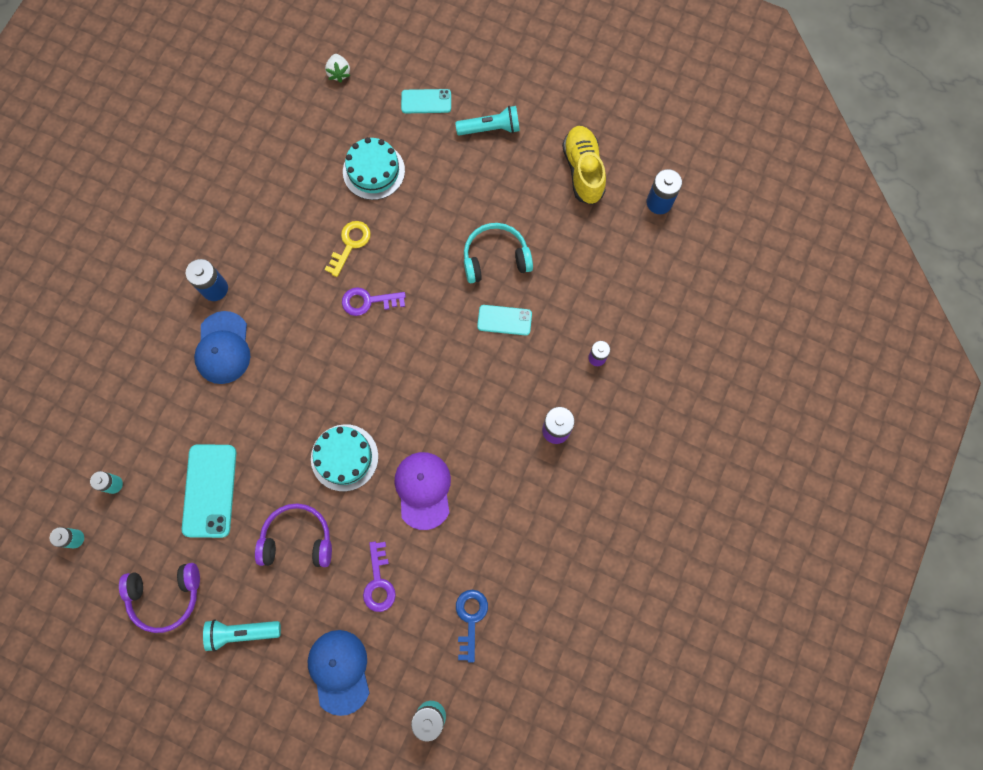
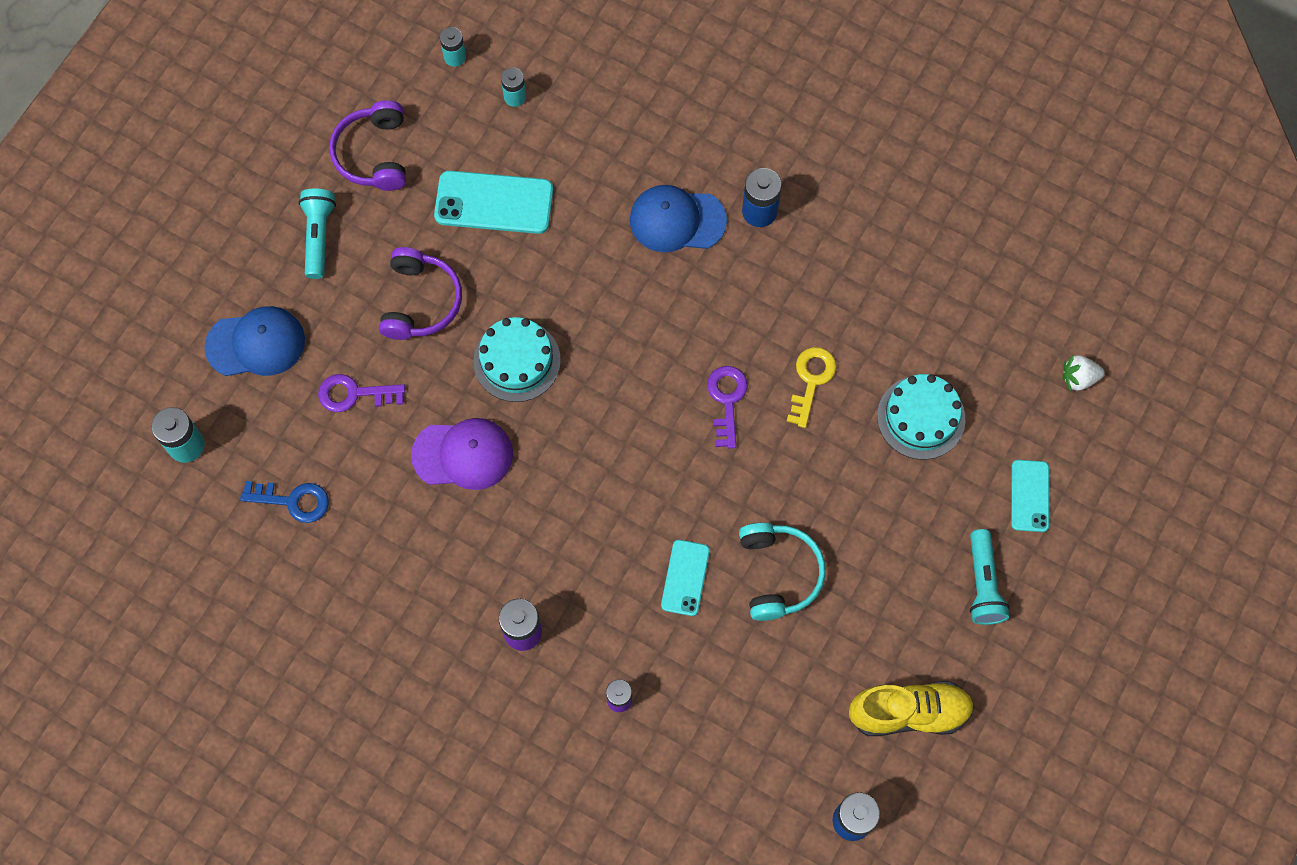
camera: 95 degrees right, 5 degrees down
(350, 244) = (811, 381): yellow key -> yellow key turned 105 degrees counterclockwise

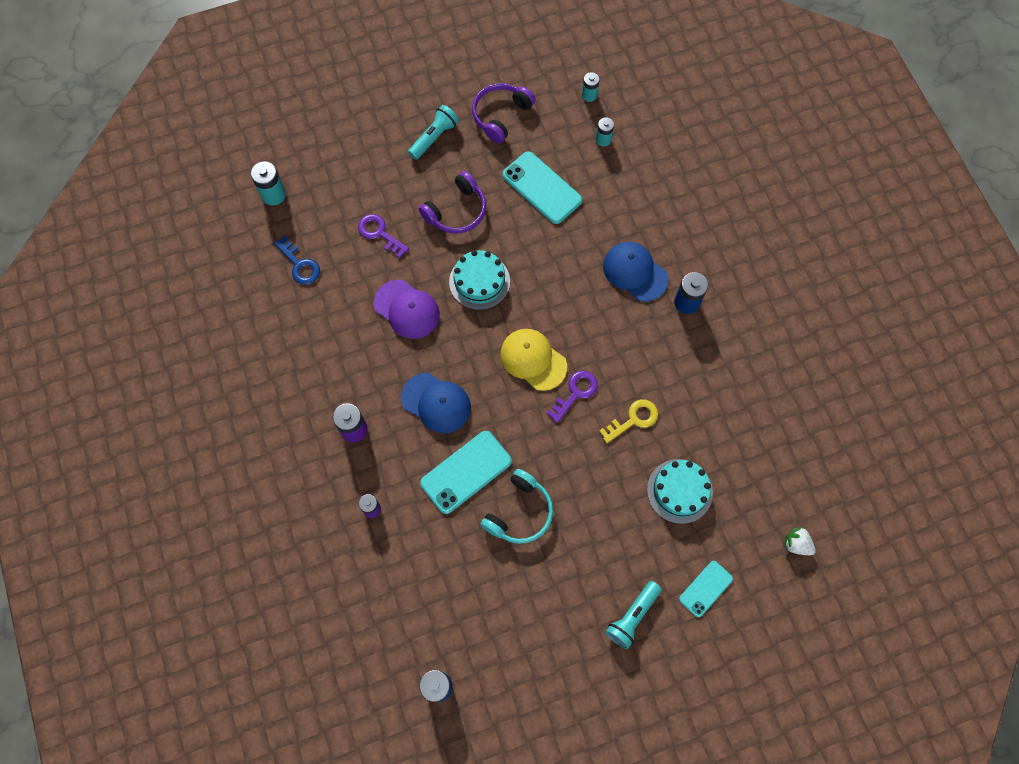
camera: 40 degrees right, 0 degrees up
(256, 343) = (353, 169): blue cap -> blue cap (436, 403)
(651, 401) = (533, 360): none -> yellow cap
(685, 578) = (466, 472): turquoise phone -> turquoise phone, size x1.66
(909, 712) = (524, 653): yellow shoe -> none

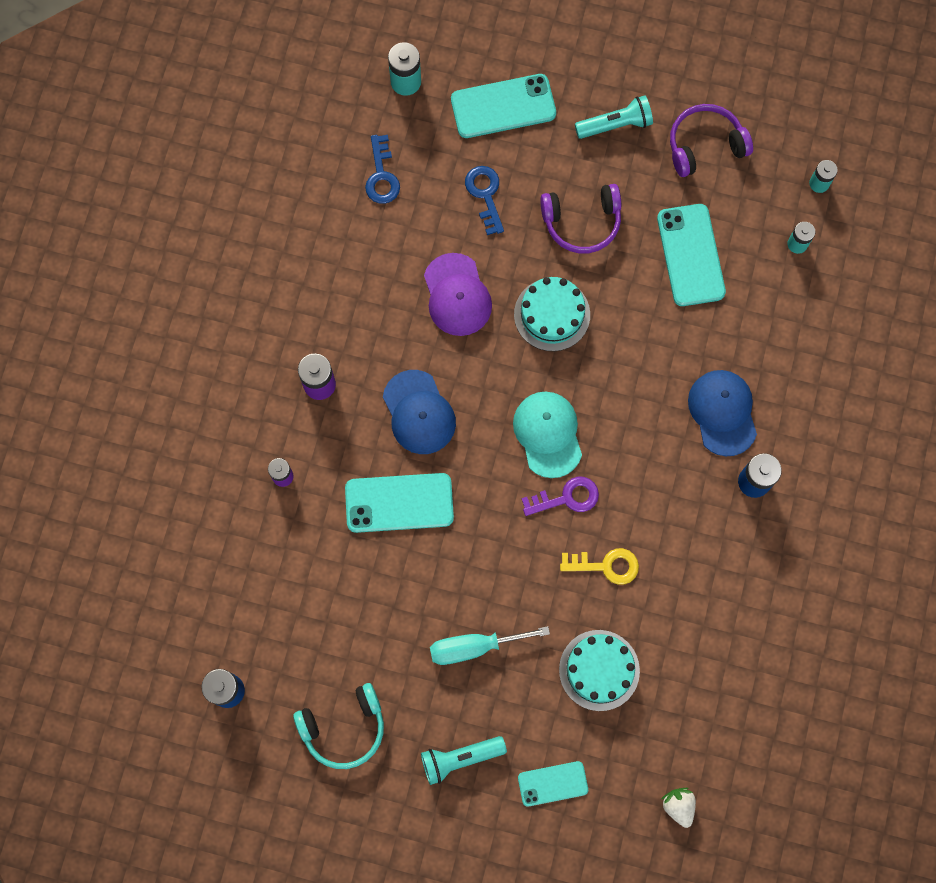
camera: 35 degrees right, 5 degrees up
(351, 171) = (503, 106): none -> turquoise phone
(380, 233) = (485, 195): purple key -> blue key
(519, 512) = (423, 579): turquoise headphones -> turquoise headphones (344, 728)
(533, 360) = (548, 434): yellow cap -> turquoise cap
(586, 534) = (474, 647): none -> turquoise screwdriver

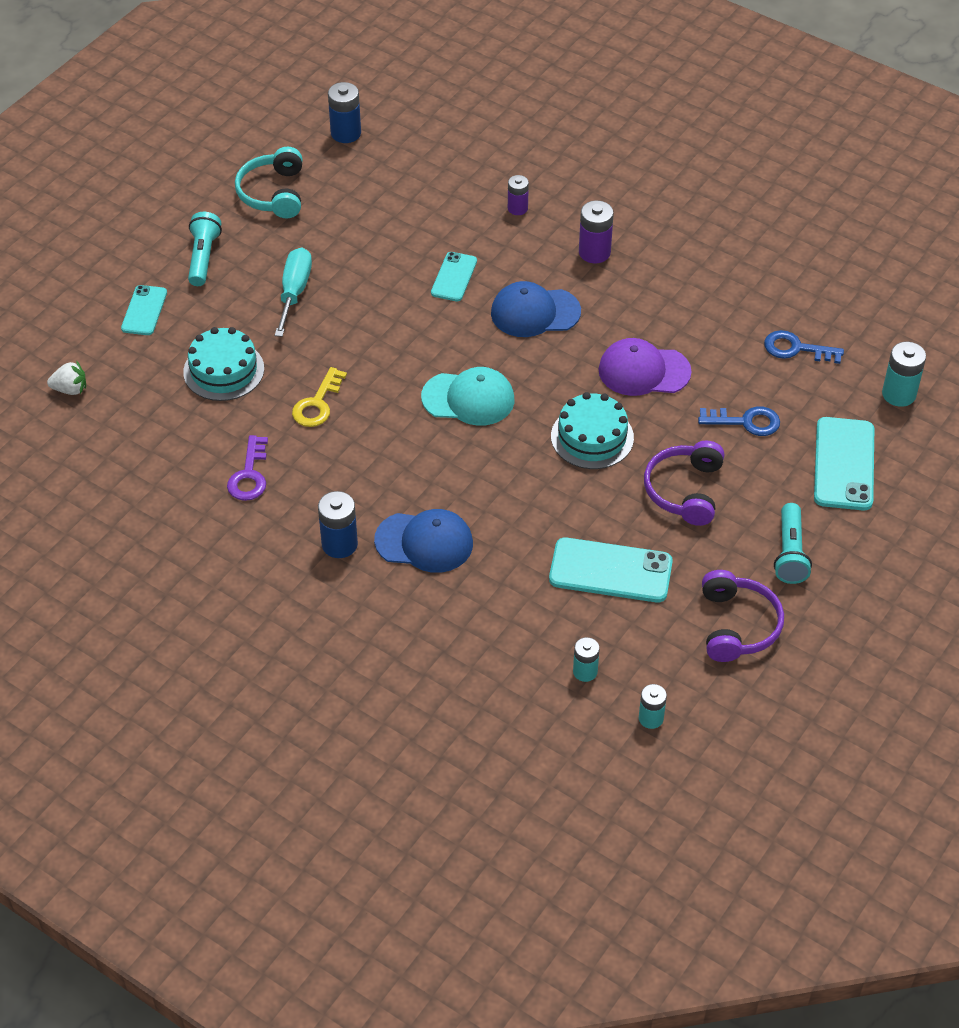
camera: 110 degrees right, 25 degrees down
(399, 503) = (454, 277): turquoise phone -> turquoise phone, size x0.60
(566, 498) = (398, 394): purple key -> purple key (249, 475)

